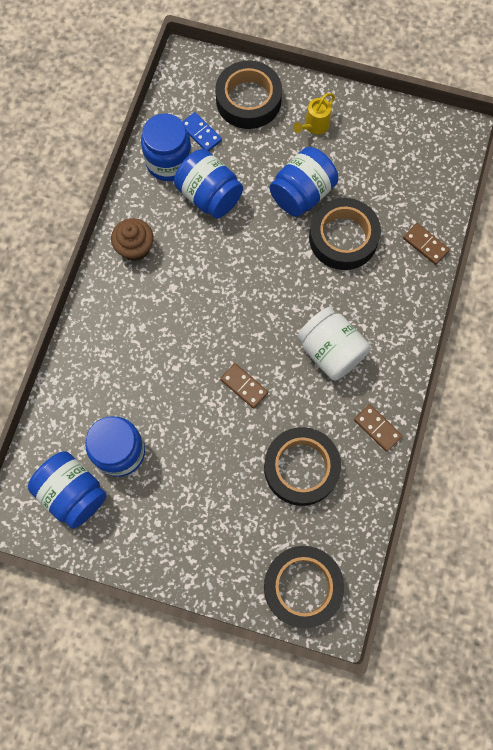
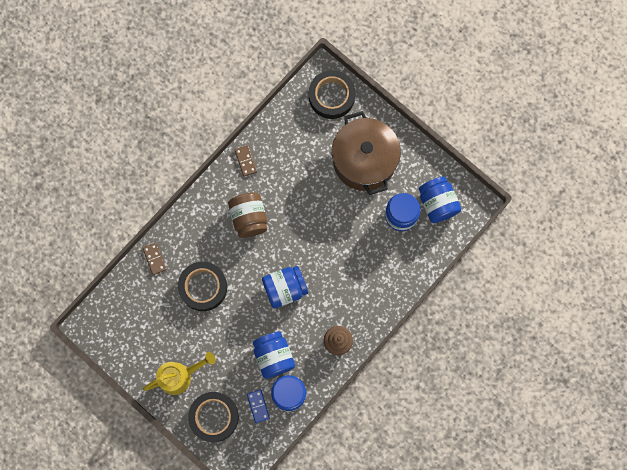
camera: 155 degrees left, 5 degrees up
(208, 508) = (364, 160): none -> brown pot
(244, 386) = (311, 221): brown domino -> none
(301, 468) = (301, 159): black tape -> none
(302, 194) = (213, 330): blue jar -> blue jar (285, 289)
(314, 126) = (180, 376): yellow watering can -> yellow watering can, size x1.73
(331, 351) = (249, 218): white jar -> brown jar

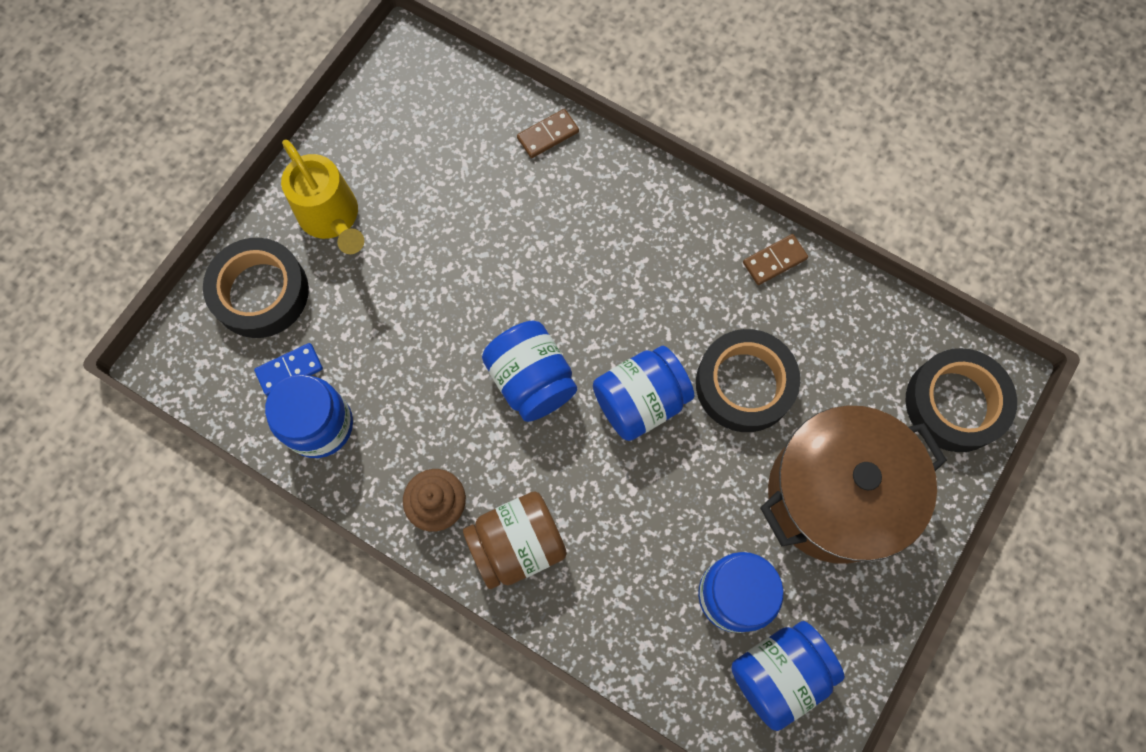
camera: 80 degrees right, 5 degrees down
(203, 287) = (508, 228): black tape -> black tape (744, 384)
(249, 218) = (661, 287): brown jar -> brown jar (517, 544)
(273, 356) = (391, 382): blue jar -> blue jar (640, 401)

